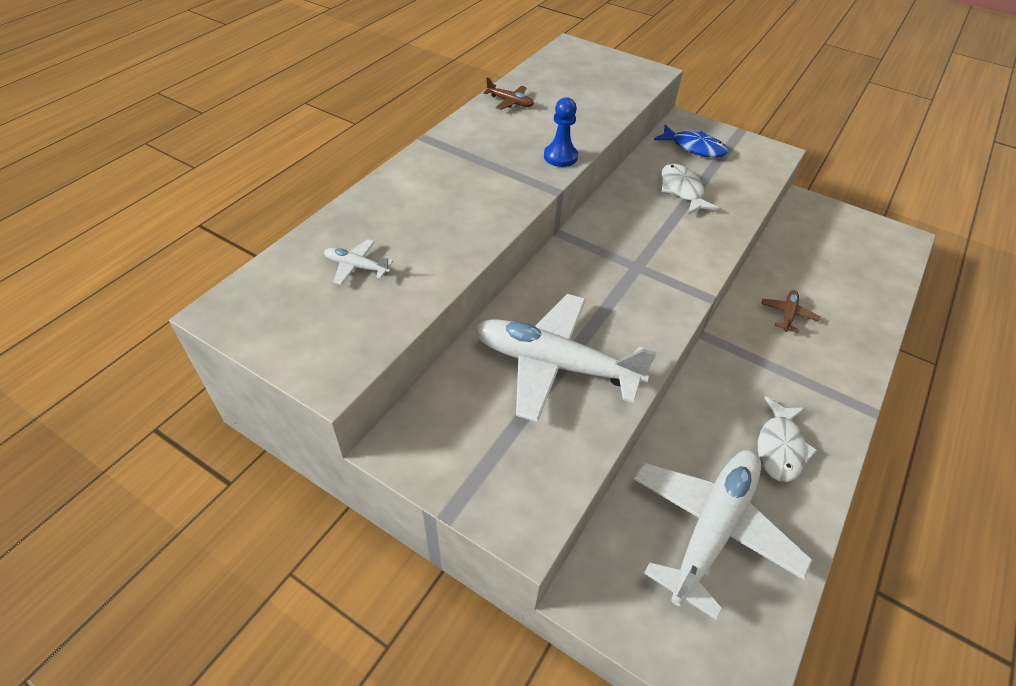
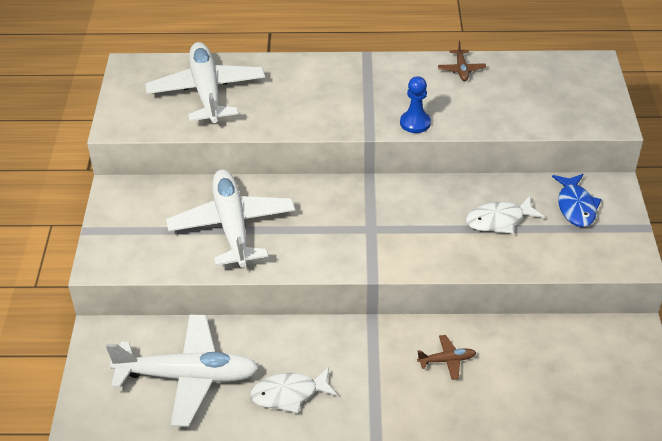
camera: 60 degrees right, 5 degrees down
(356, 267) = (206, 91): white plane -> white plane, size x2.43
(682, 190) = (499, 220): white fish -> white fish turned 150 degrees counterclockwise

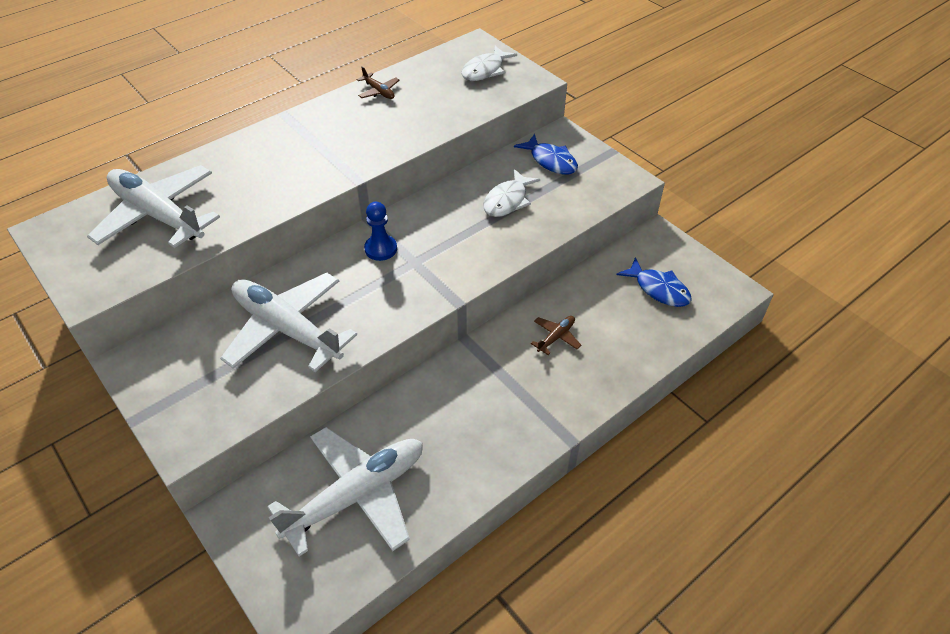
camera: 40 degrees left, 5 degrees up
(289, 394) = (461, 448): white fish -> white fish (485, 70)
(415, 123) = (385, 150): blue pawn -> blue pawn (381, 249)
(582, 377) = (658, 289): none -> blue fish

